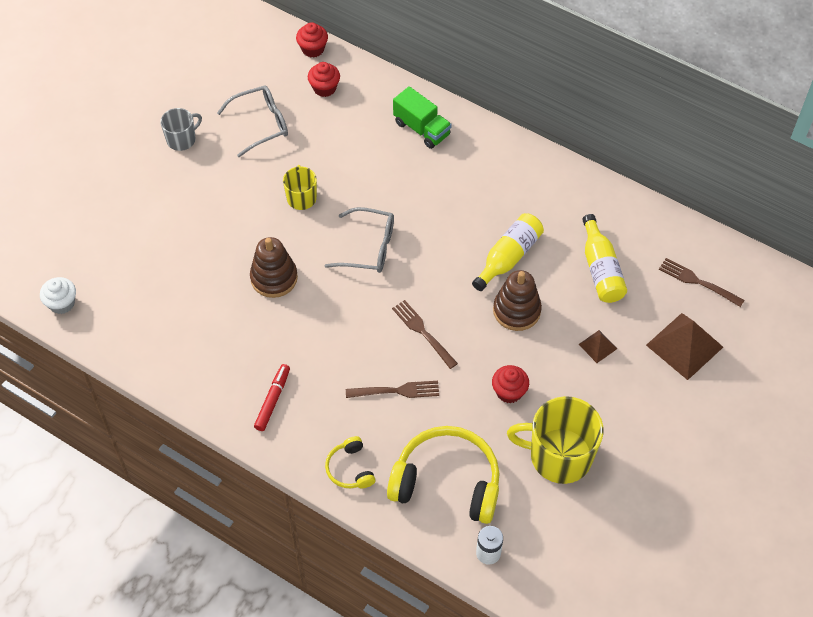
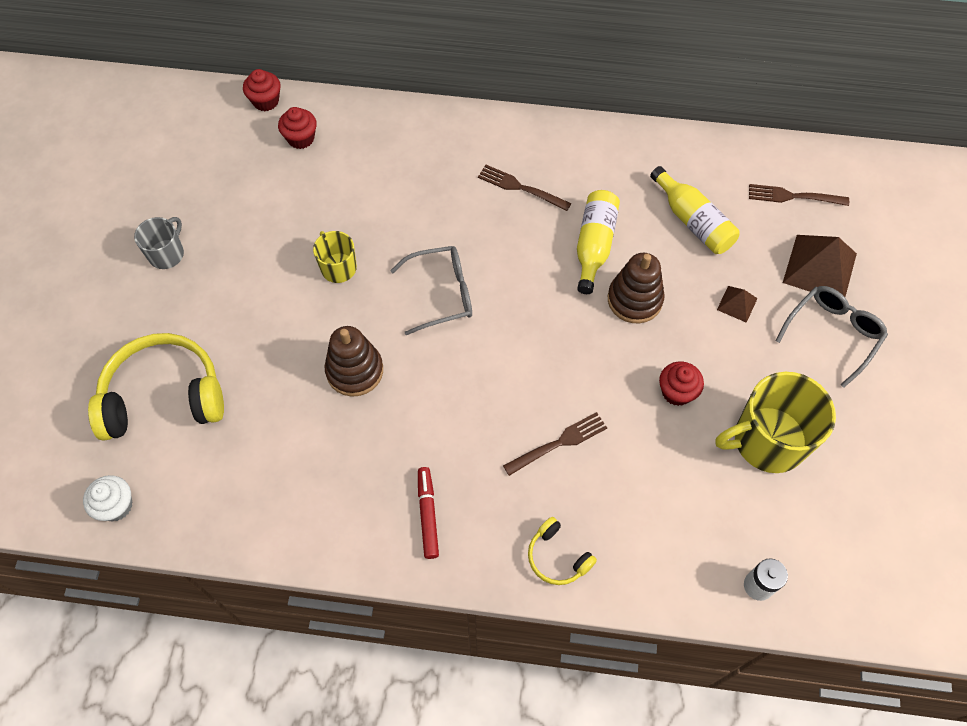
camera: 25 degrees left, 5 degrees up
(261, 124) = (250, 203): grey glasses -> grey glasses (833, 334)
(421, 129) = (429, 144): green truck -> none
(423, 332) = (550, 364): brown fork -> brown fork (520, 188)
(447, 482) = (670, 524): yellow headphones -> yellow headphones (164, 397)

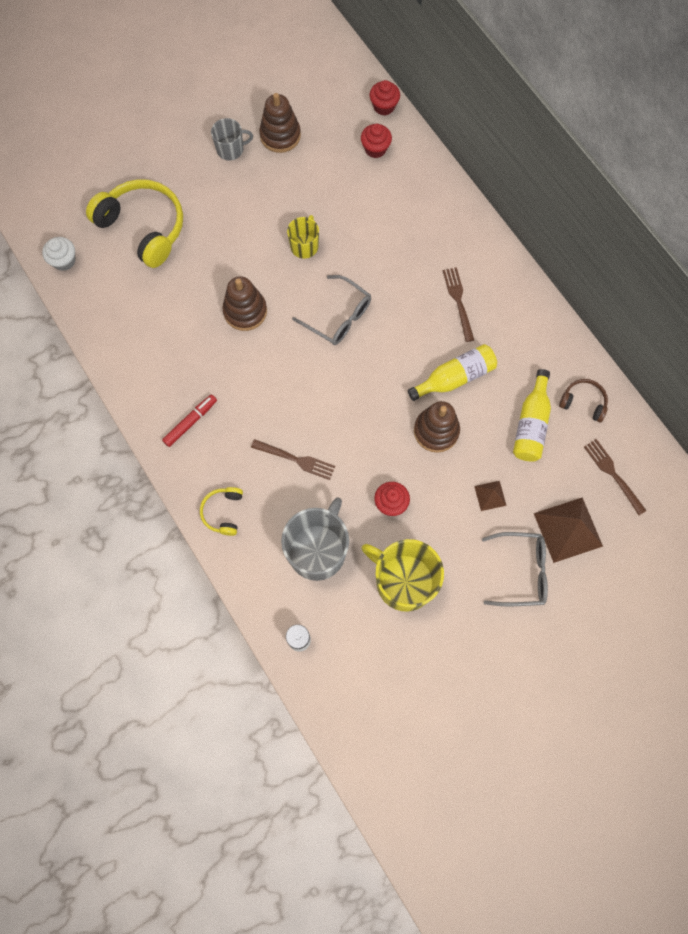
camera: 50 degrees right, 10 degrees up
(200, 202) = (280, 135): none -> brown stacking toy
(674, 495) = (318, 550): none -> grey mug
(706, 168) = (583, 402): none -> brown headphones

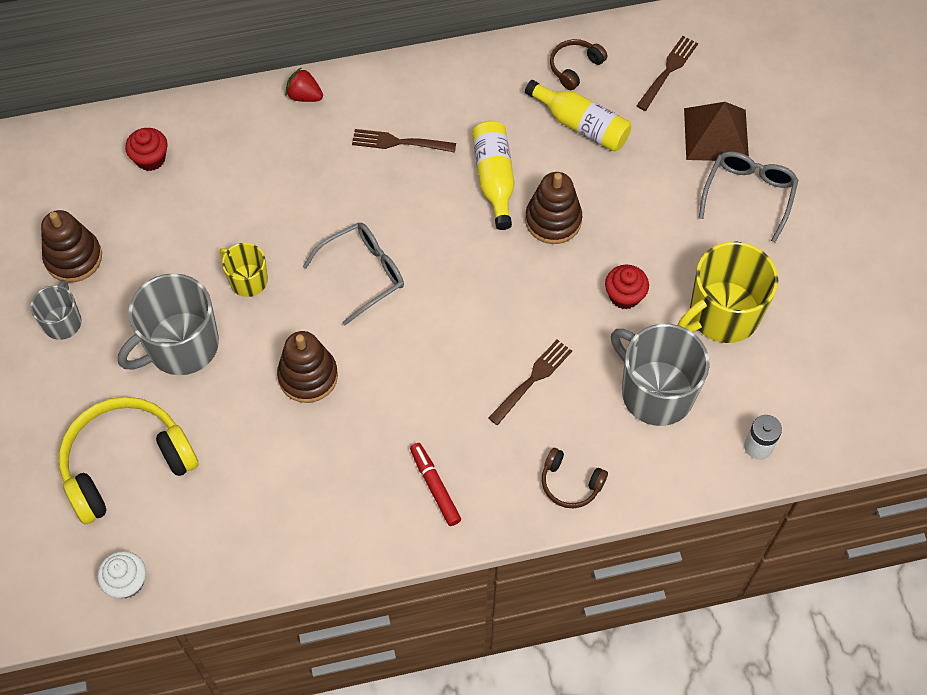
camera: 70 degrees left, 10 degrees down
(223, 512) = (570, 483): yellow headphones -> brown headphones
(239, 225) = (181, 346): none -> grey mug
(384, 106) = (95, 130): red cupcake -> none
(470, 224) = (304, 96): none -> red strawberry
(490, 495) = (651, 194): brown pyramid -> none
(613, 474) = (668, 71): brown fork -> brown fork turned 135 degrees clockwise

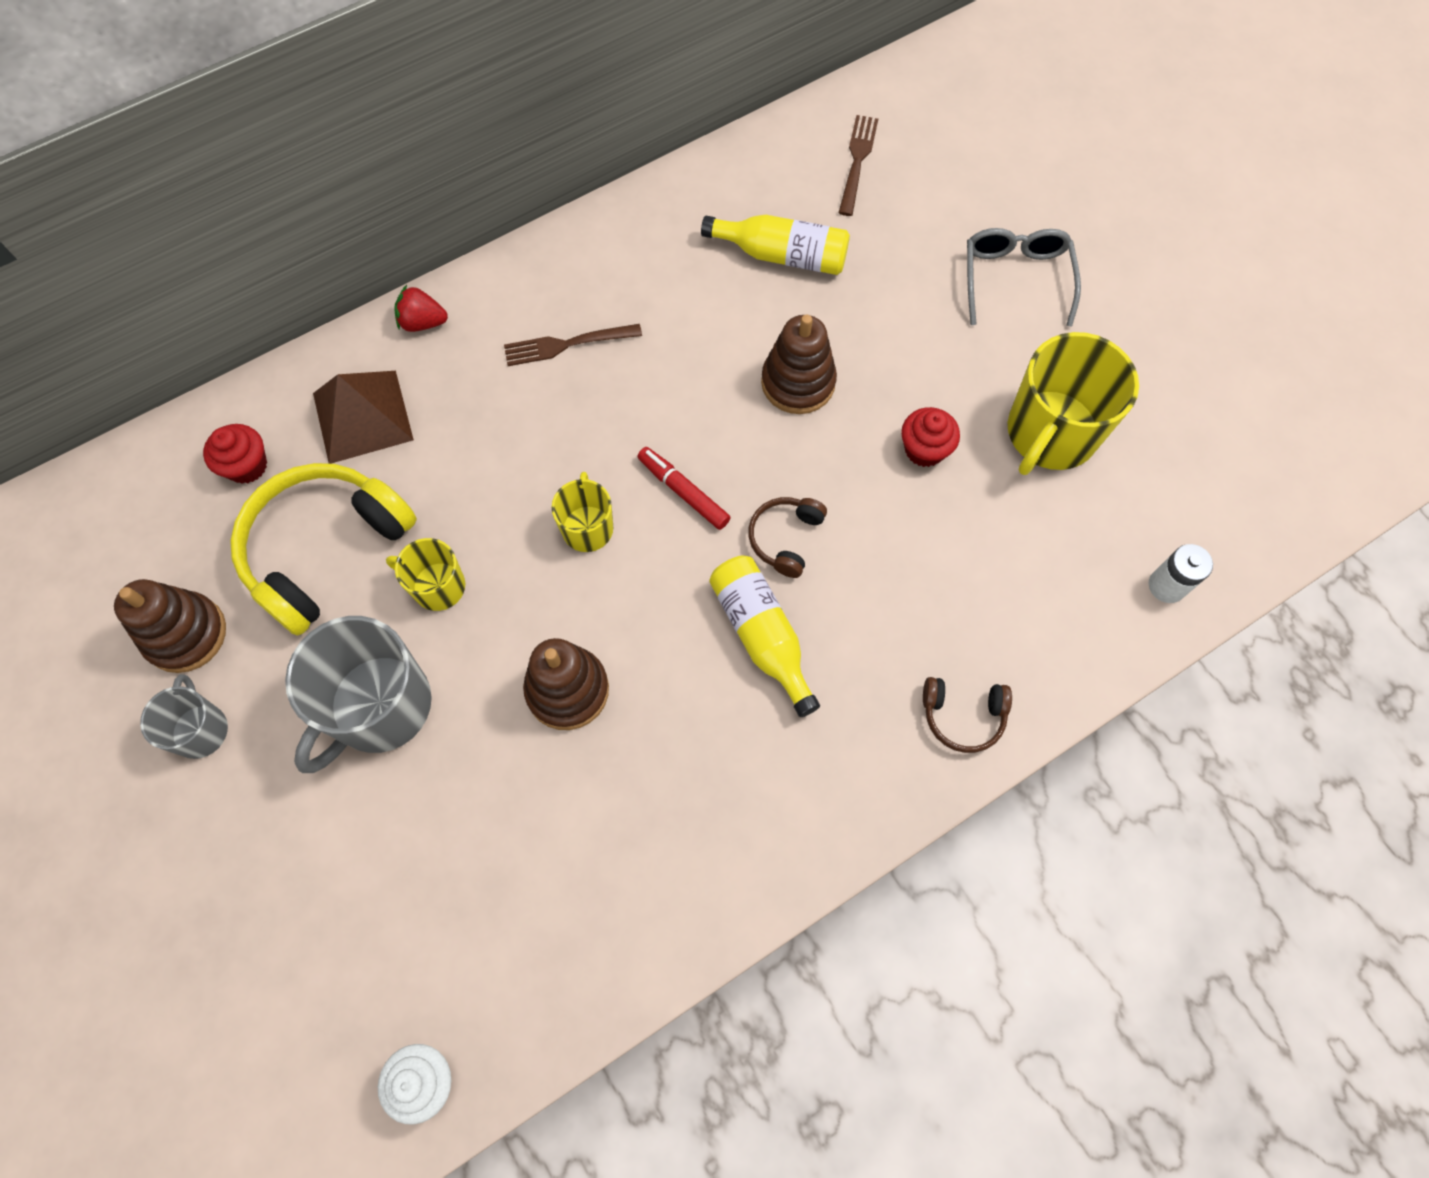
camera: 20 degrees left, 5 degrees up
(126, 464) = (362, 903): yellow headphones -> yellow headphones (325, 550)
(363, 273) = (587, 527): grey glasses -> yellow mug
(435, 487) = (793, 783): red marker -> red marker (683, 492)
(494, 179) = (704, 353): yellow bottle -> yellow bottle (761, 635)
(532, 380) = (858, 595): brown fork -> none
(575, 67) = (746, 189): brown headphones -> brown headphones (785, 538)
(655, 392) = (1014, 559): grey mug -> none
(716, 134) = (946, 219): brown pyramid -> brown pyramid (363, 416)

